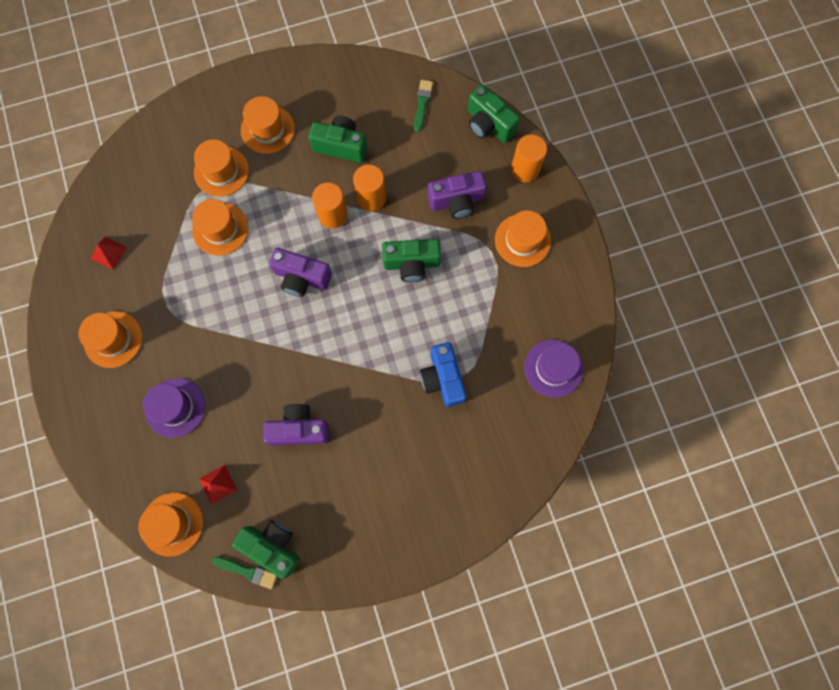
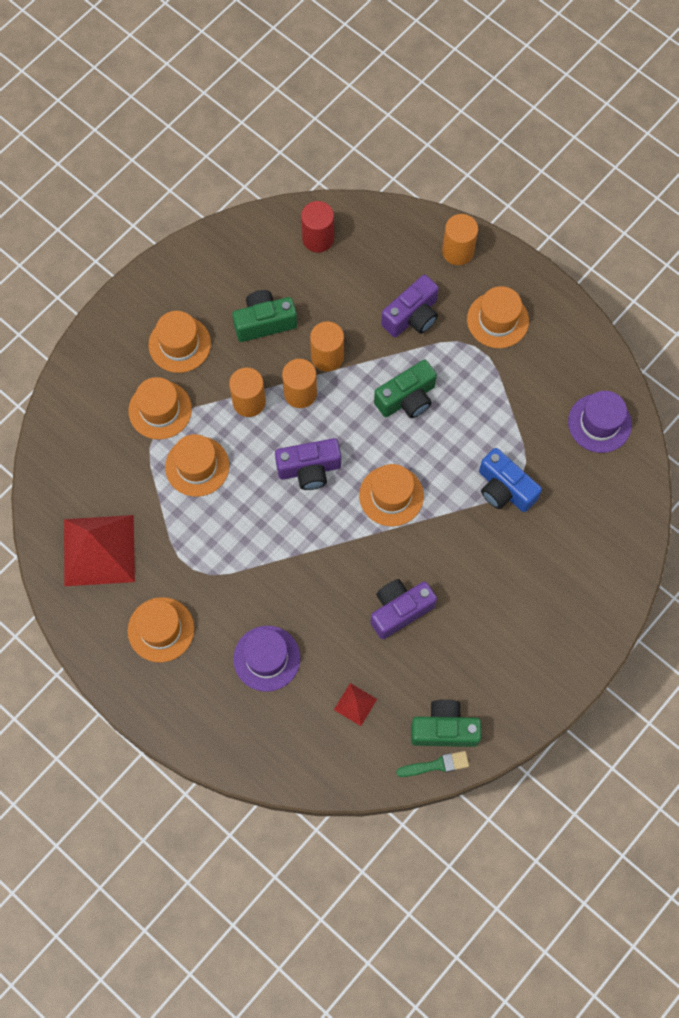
camera: 30 degrees left, 5 degrees down
(109, 253) = (99, 550): red pyramid -> red pyramid, size x2.28
(172, 524) = (336, 765): orange hat -> orange hat (391, 495)
(290, 201) = (249, 402): none -> orange cylinder
(422, 103) = (318, 238): green brush -> red cylinder
(488, 124) = (396, 226): green camera -> none

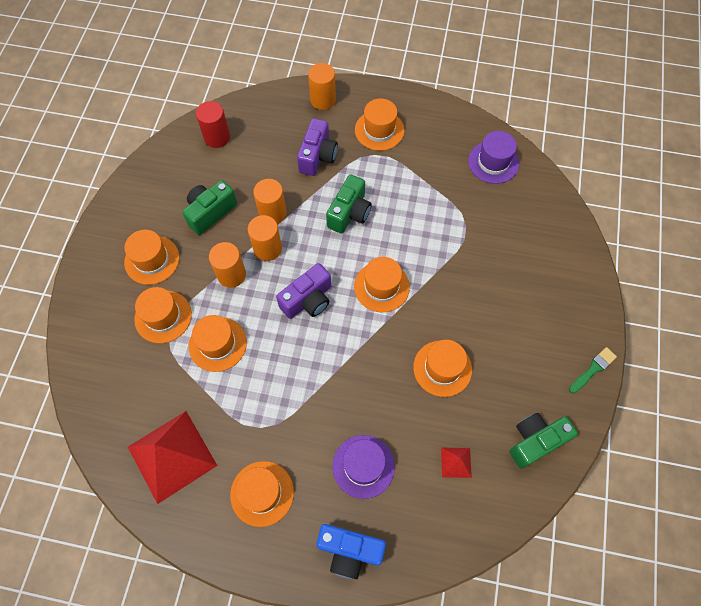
camera: 30 degrees left, 5 degrees down
(399, 610) = (442, 368): purple camera -> orange hat
(436, 765) = (548, 474): green brush -> green brush (593, 369)
(504, 489) = (459, 239): blue camera -> blue camera (349, 551)

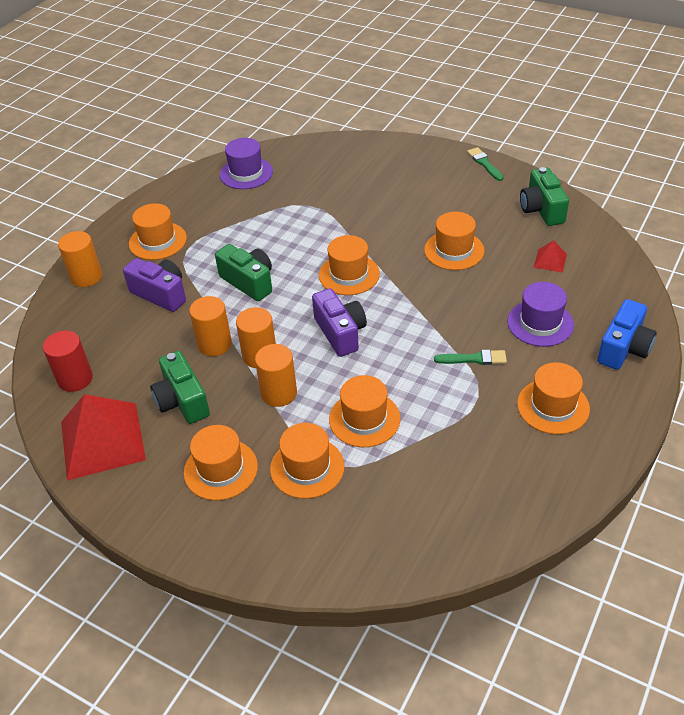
camera: 70 degrees left, 20 degrees down
(172, 456) = (492, 482): red pyramid -> red pyramid (102, 440)
(303, 415) = (474, 359): none -> green brush

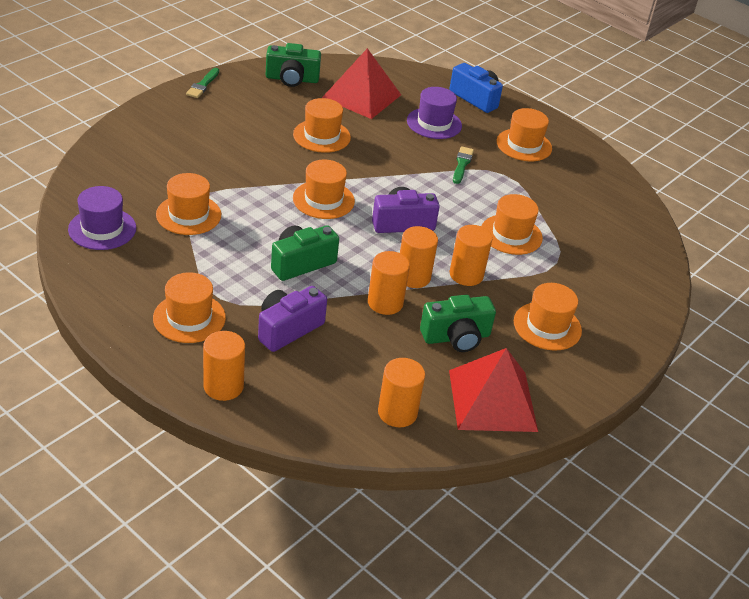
camera: 85 degrees left, 5 degrees down
(75, 379) = (397, 412): red cylinder -> orange cylinder
(307, 467) = (556, 276): orange hat -> orange hat (188, 215)
(484, 163) = (203, 85): green brush -> green brush turned 60 degrees counterclockwise
(550, 260) = (361, 96): red pyramid -> red pyramid, size x2.28

